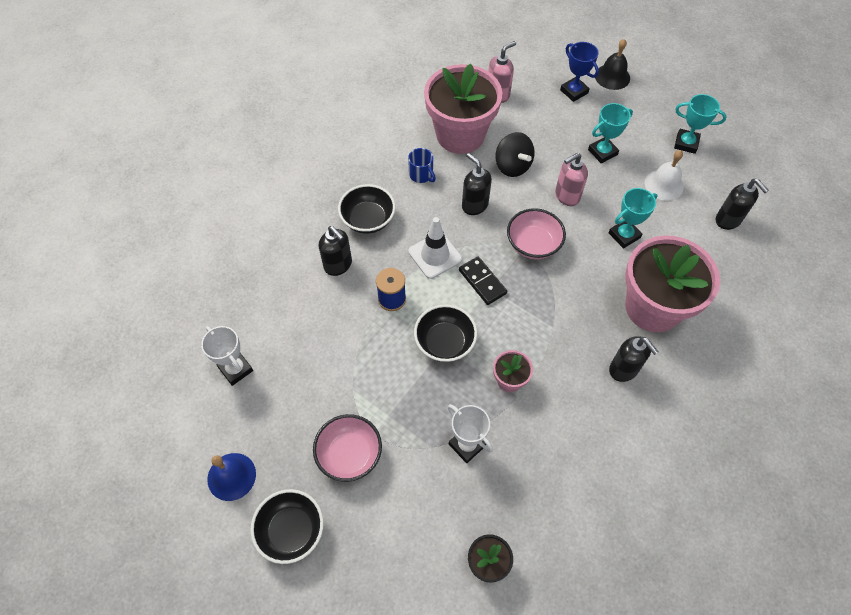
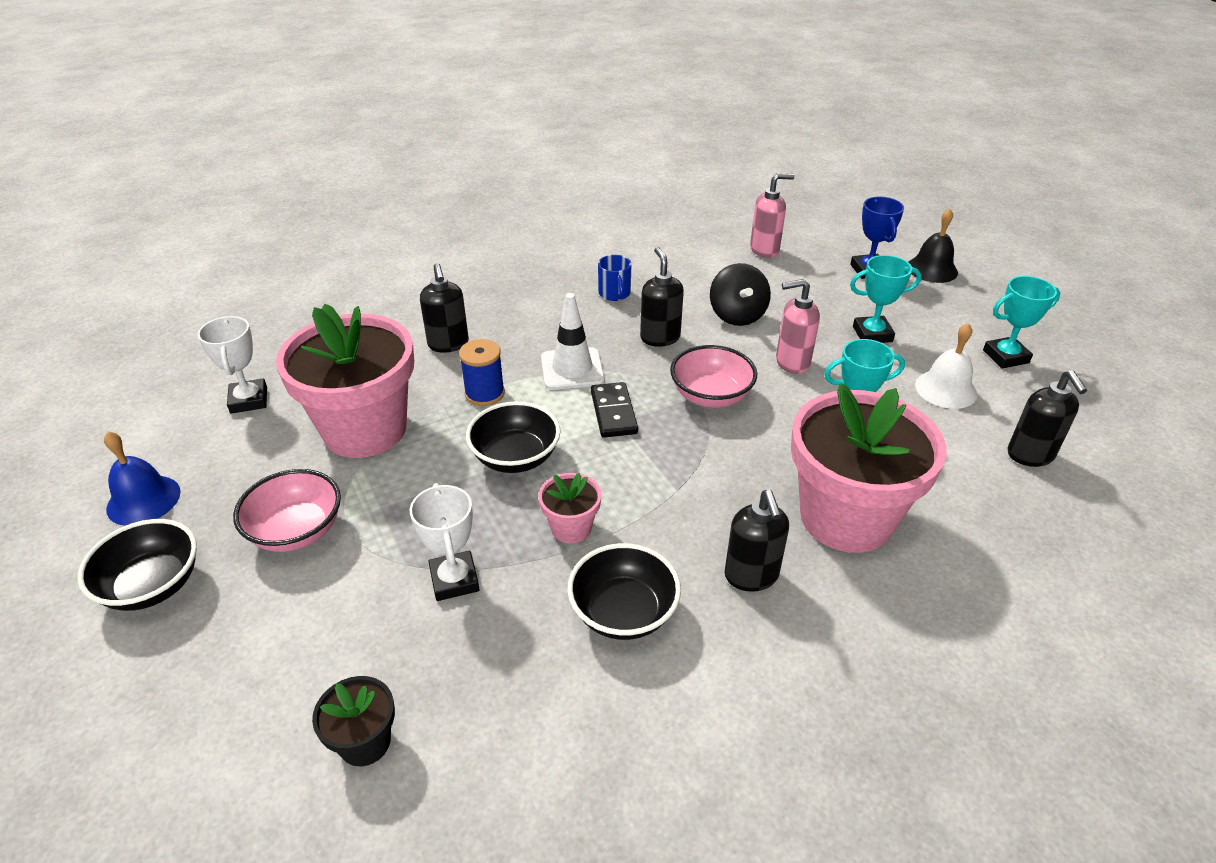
camera: 25 degrees right, 20 degrees down
(368, 219) = (518, 315): black bowl -> black bowl (623, 612)
(460, 135) = (690, 272): pink flower pot -> pink flower pot (365, 429)
(686, 143) = (1005, 356): turquoise trophy -> turquoise trophy turned 60 degrees counterclockwise

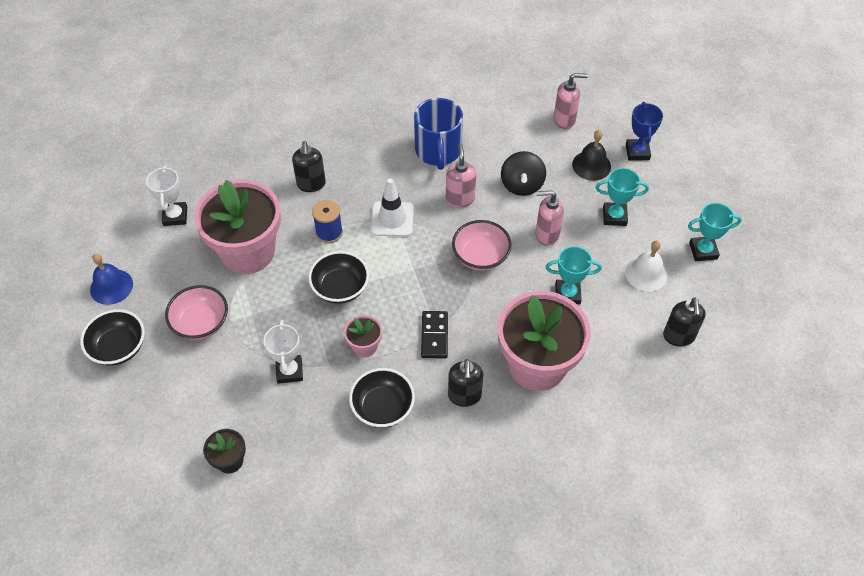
camera: 10 degrees right, 15 degrees up
(613, 412) = (411, 261): black domino -> black domino (434, 336)
(614, 294) = (438, 151): blue mug -> blue mug, size x1.93
(660, 337) = (460, 198): black soap dispenser -> pink soap dispenser
(932, 269) = (687, 157): black bell -> black bell (591, 165)

